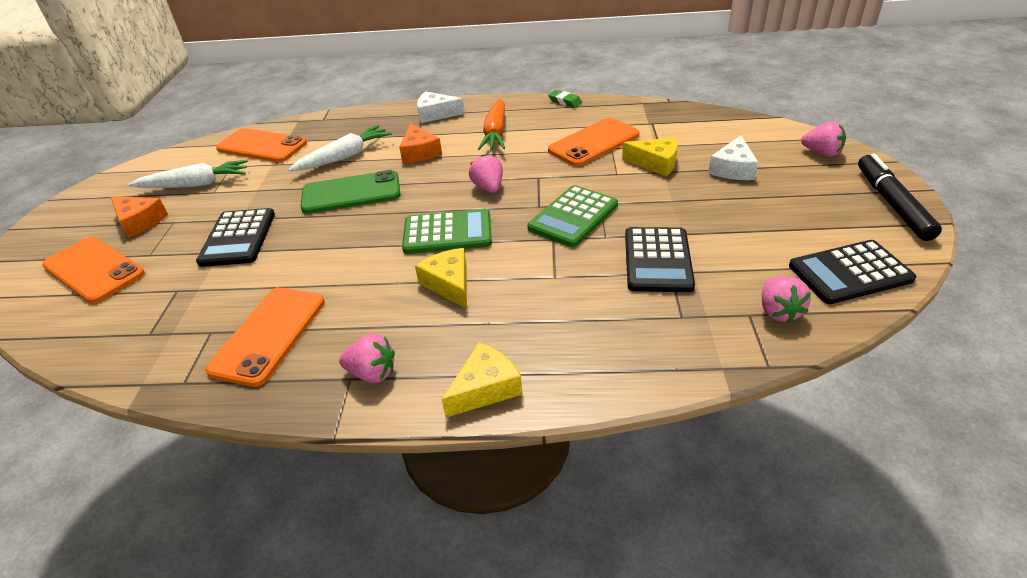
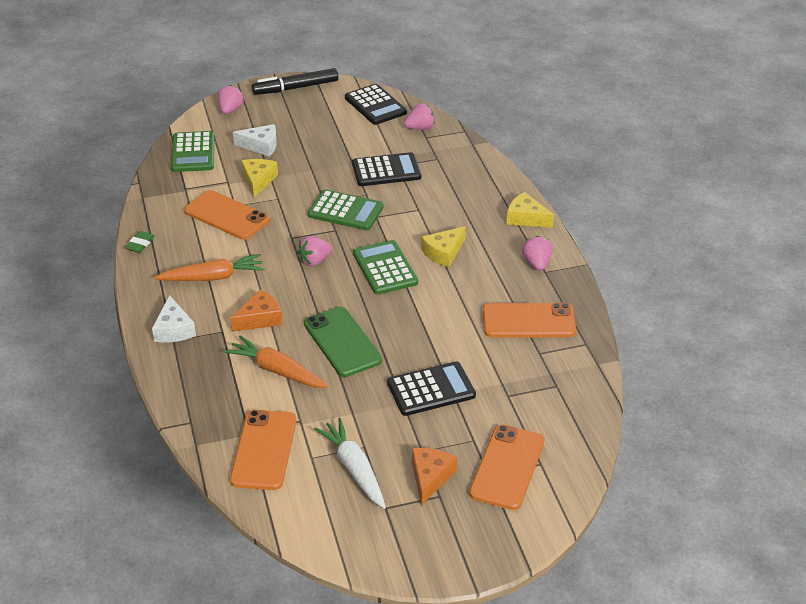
camera: 110 degrees left, 0 degrees up
(344, 157) = (277, 370): white carrot -> orange carrot
(722, 128) = (193, 152): none -> green calculator

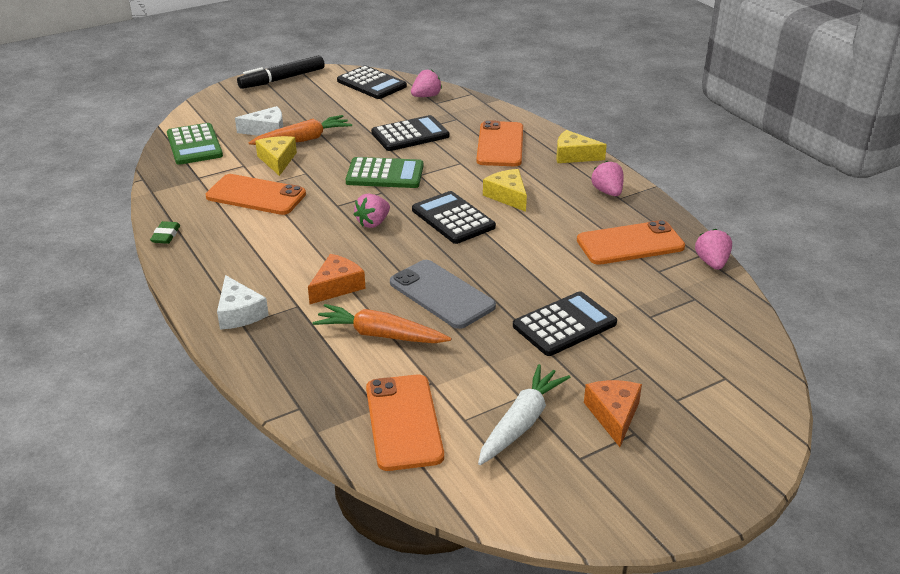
camera: 15 degrees left, 5 degrees down
(213, 277) = (264, 255): orange carrot -> orange carrot (303, 139)
(230, 110) = (220, 104): pink strawberry -> pink strawberry (712, 263)
(342, 342) = (441, 294): green phone -> grey phone
(354, 469) = (521, 422): white carrot -> white carrot turned 75 degrees clockwise
(385, 268) = (453, 218): green calculator -> black calculator
(444, 253) = (507, 196): yellow cheese -> yellow cheese turned 120 degrees clockwise
(507, 467) = (692, 388): orange phone -> orange phone (500, 144)

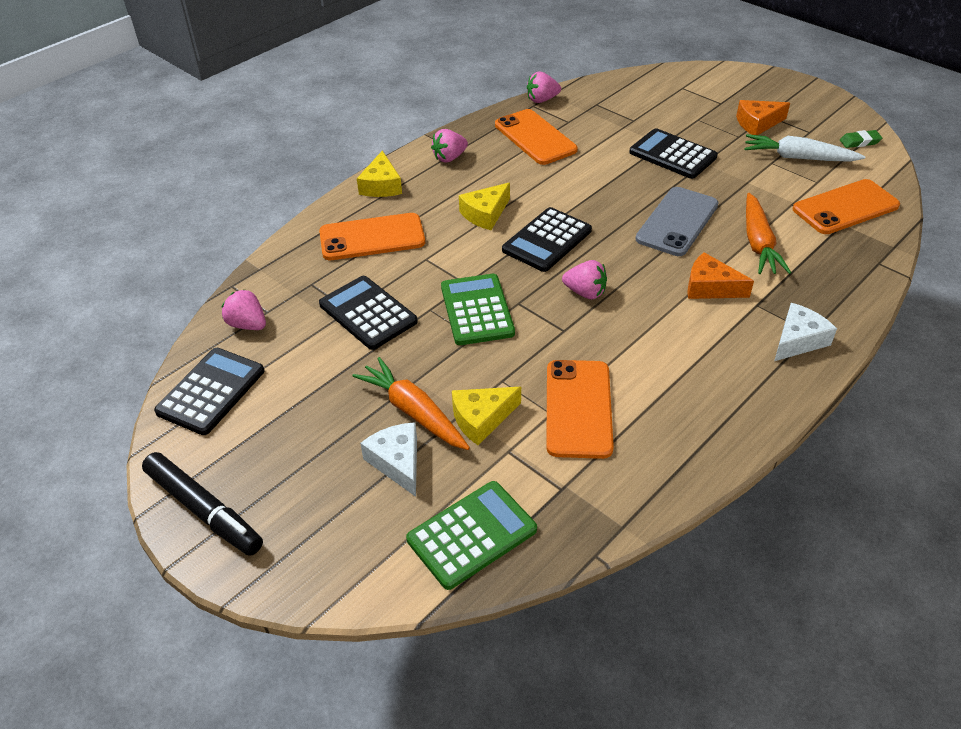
camera: 105 degrees left, 10 degrees up
(166, 235) = (712, 460): green eraser -> green eraser (859, 142)

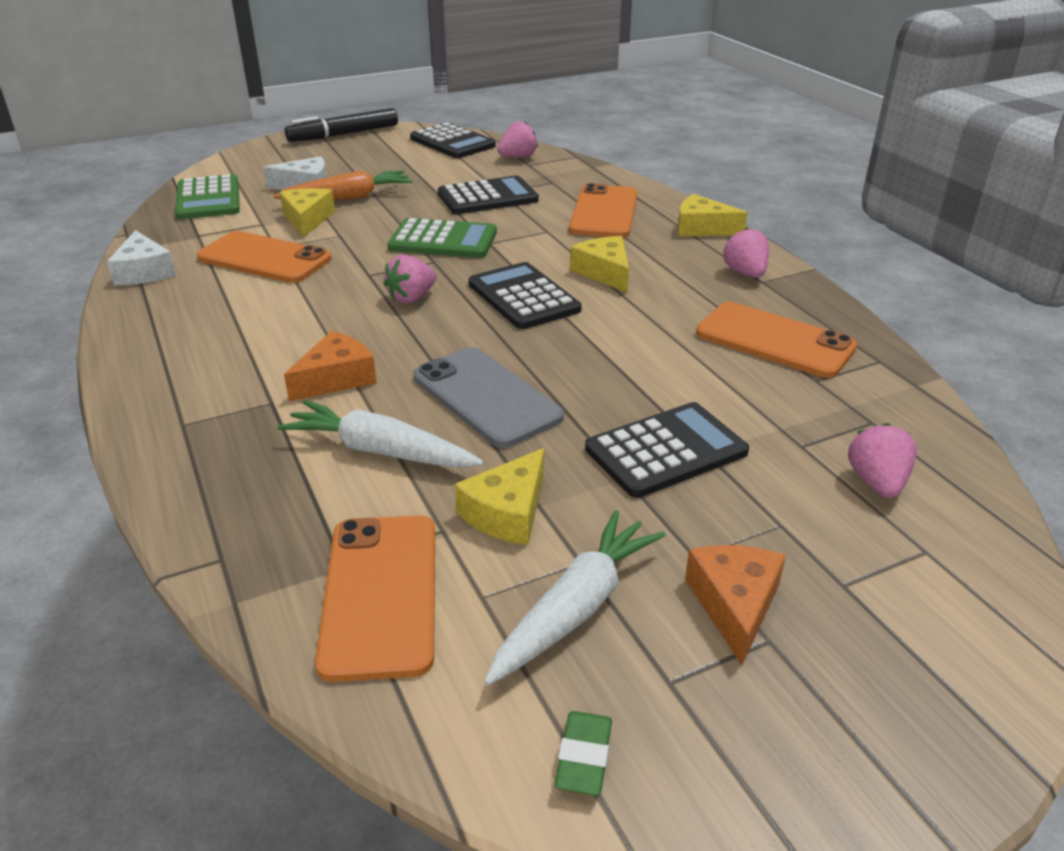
camera: 110 degrees right, 10 degrees down
(535, 137) = (774, 340): orange phone -> orange phone turned 45 degrees clockwise
(542, 100) = (897, 372): pink strawberry -> pink strawberry (877, 482)
(758, 243) = (380, 451): orange carrot -> white carrot
(762, 189) = (507, 512): none -> yellow cheese
(798, 340) = (183, 408): white cheese -> white cheese (144, 272)

